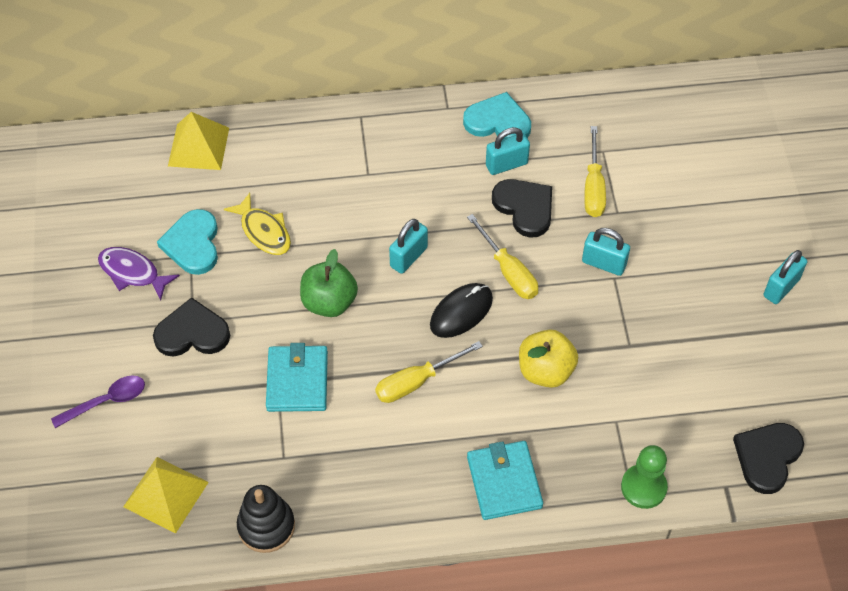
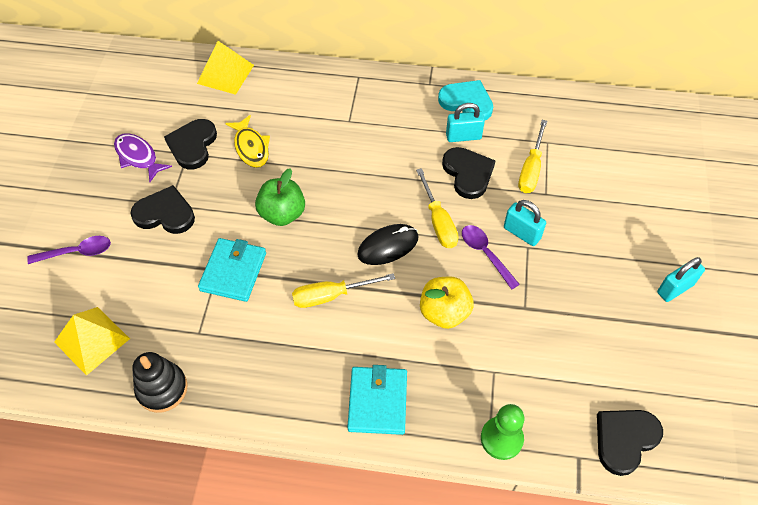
camera: 15 degrees right, 0 degrees up
(193, 244) = (192, 145): turquoise heart -> black heart
(408, 257) = (359, 192): turquoise padlock -> none
(571, 296) = (485, 254): none -> purple spoon

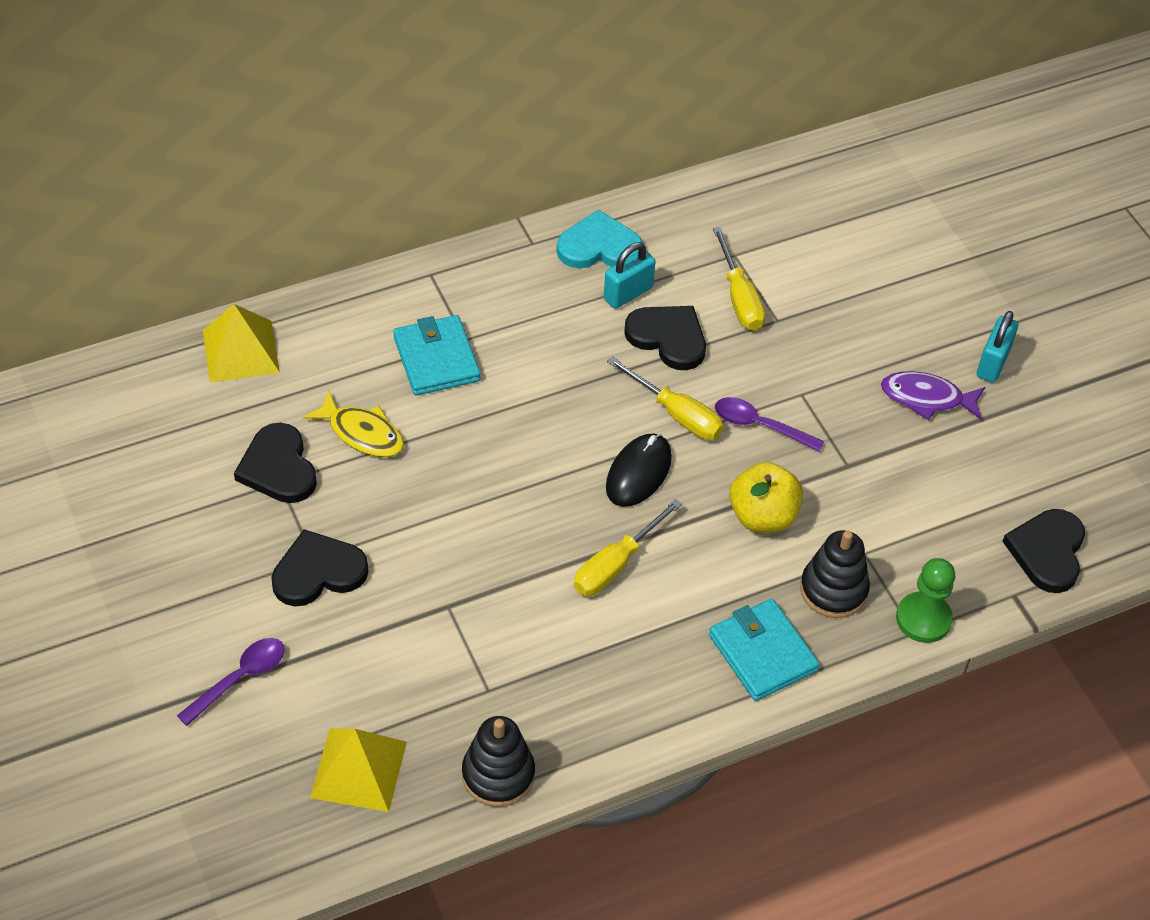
camera: 35 degrees left, 5 degrees down
(138, 157) = (214, 518): purple fish -> purple fish (926, 398)
(233, 271) = (471, 597): turquoise wallet -> turquoise wallet (436, 359)
(282, 214) = (475, 497): green apple -> none
(455, 385) = (833, 590): none -> black stacking toy
(522, 233) = (783, 381): turquoise padlock -> none

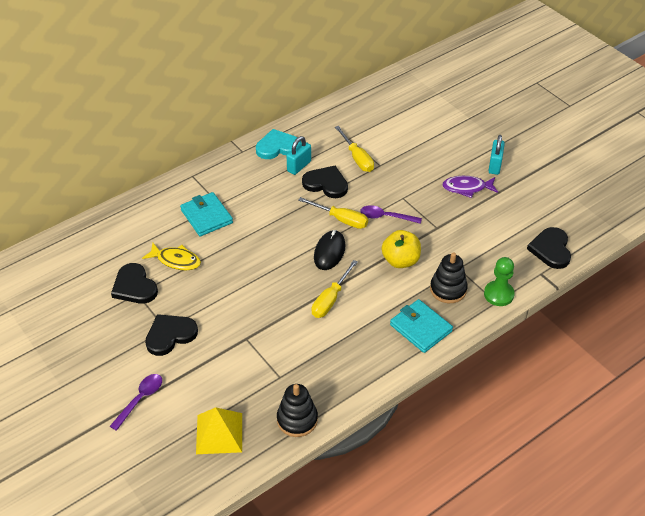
camera: 10 degrees left, 5 degrees down
(240, 351) = (99, 232): yellow pyramid -> none

